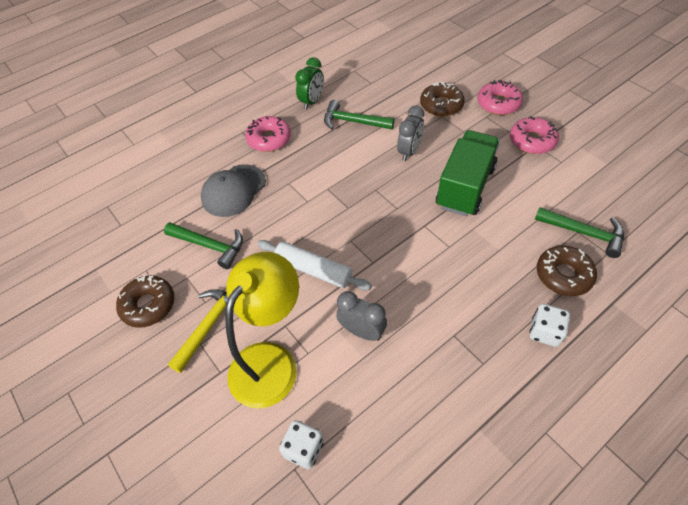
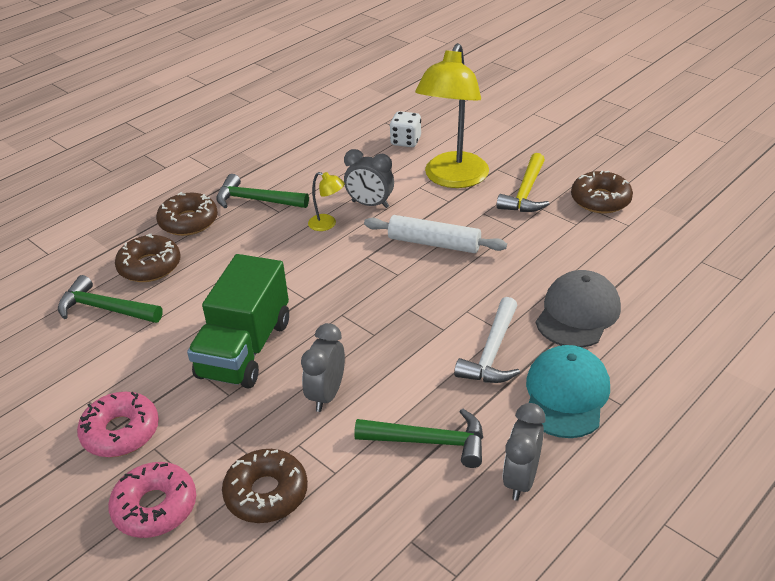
camera: 170 degrees right, 15 degrees down
(210, 246) = (569, 252): green hammer -> green hammer (256, 200)
(269, 139) = (566, 395): pink donut -> turquoise cap
(301, 168) = (492, 352): none -> white hammer
(312, 101) = (520, 479): green clock -> grey clock
(405, 307) = (327, 224): none -> yellow lamp
(545, 332) = (188, 221): white dice -> brown donut

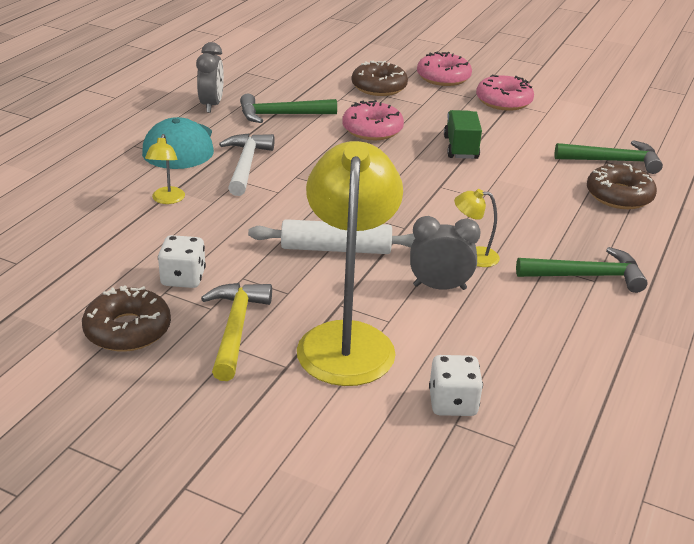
camera: 160 degrees right, 5 degrees down
(188, 221) = (636, 242): brown donut -> none
(245, 349) = (460, 148): green truck -> green truck, size x0.57
(326, 395) = (372, 130): grey clock -> pink donut
(562, 232) = (183, 278): none -> white dice
(577, 313) = (167, 200): grey cap -> yellow lamp

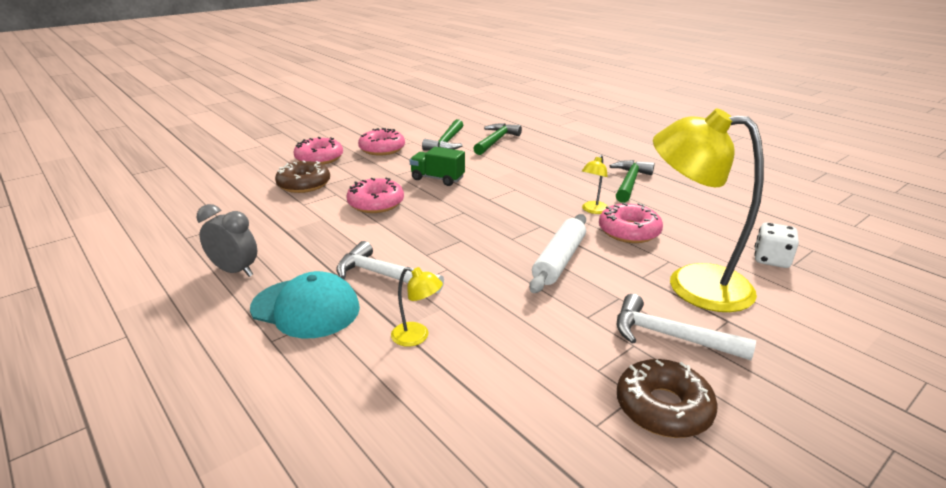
camera: 65 degrees left, 5 degrees down
(183, 278) = (577, 353): white dice -> none
(235, 328) = (669, 336): yellow hammer -> white hammer
(281, 115) = (303, 237): green hammer -> green hammer (447, 143)
(439, 287) = (629, 231): grey clock -> pink donut
(619, 196) = (539, 150): brown donut -> none

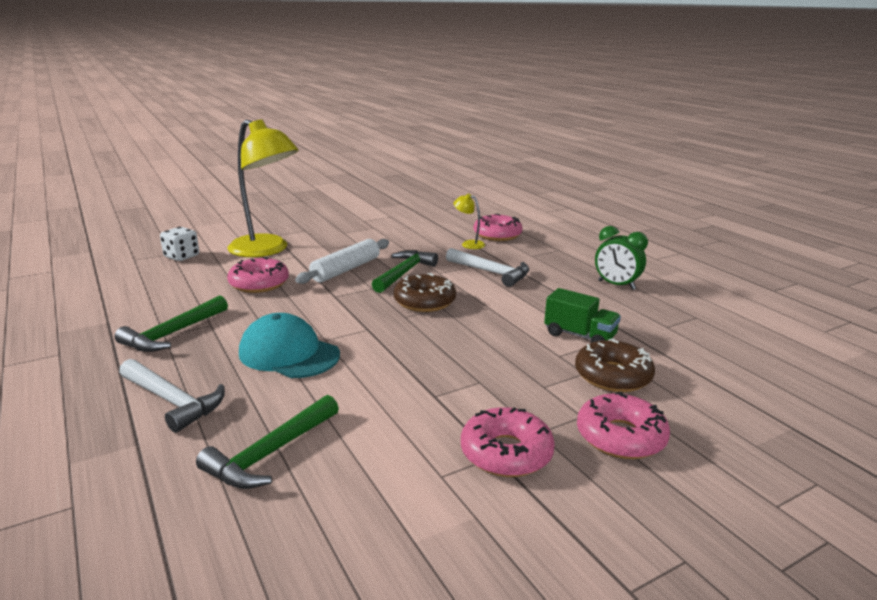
camera: 170 degrees left, 5 degrees down
(235, 271) = (616, 285): grey clock -> green clock
(305, 308) = (545, 260): turquoise cap -> turquoise cap (289, 354)
(376, 203) = (504, 336): pink donut -> pink donut (497, 235)
(437, 179) = (419, 366): green truck -> green truck (579, 336)
(447, 143) = (372, 460): green hammer -> green hammer (404, 273)
(593, 210) = (266, 305): yellow lamp -> none
(663, 408) = (355, 217): brown donut -> brown donut (424, 301)
(669, 336) = (319, 233): white hammer -> white hammer (173, 401)

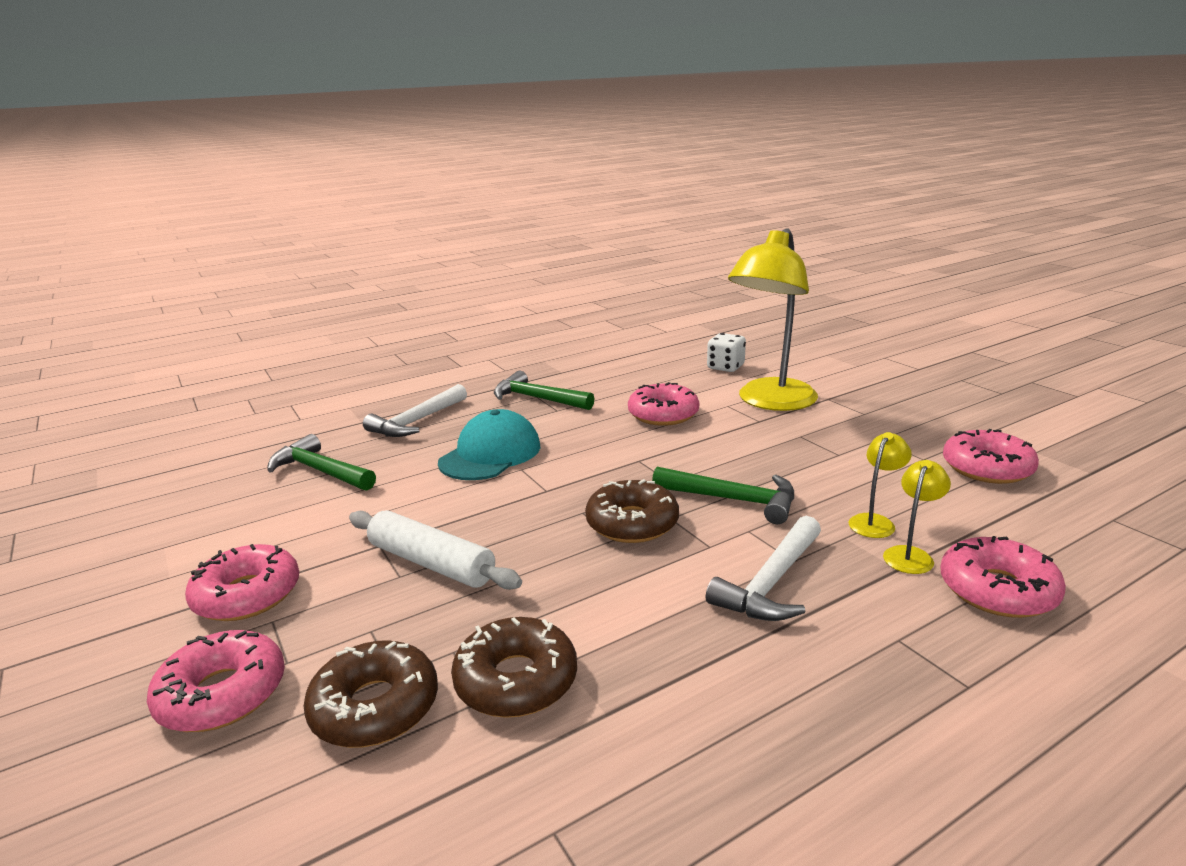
camera: 90 degrees right, 0 degrees up
(346, 269) = (727, 457): white rolling pin -> white rolling pin (431, 563)
(390, 218) = (987, 468): none -> pink donut
(437, 246) = (875, 521): none -> yellow lamp
(579, 336) = (516, 680): green truck -> brown donut
(616, 285) = (771, 770): green clock -> none

